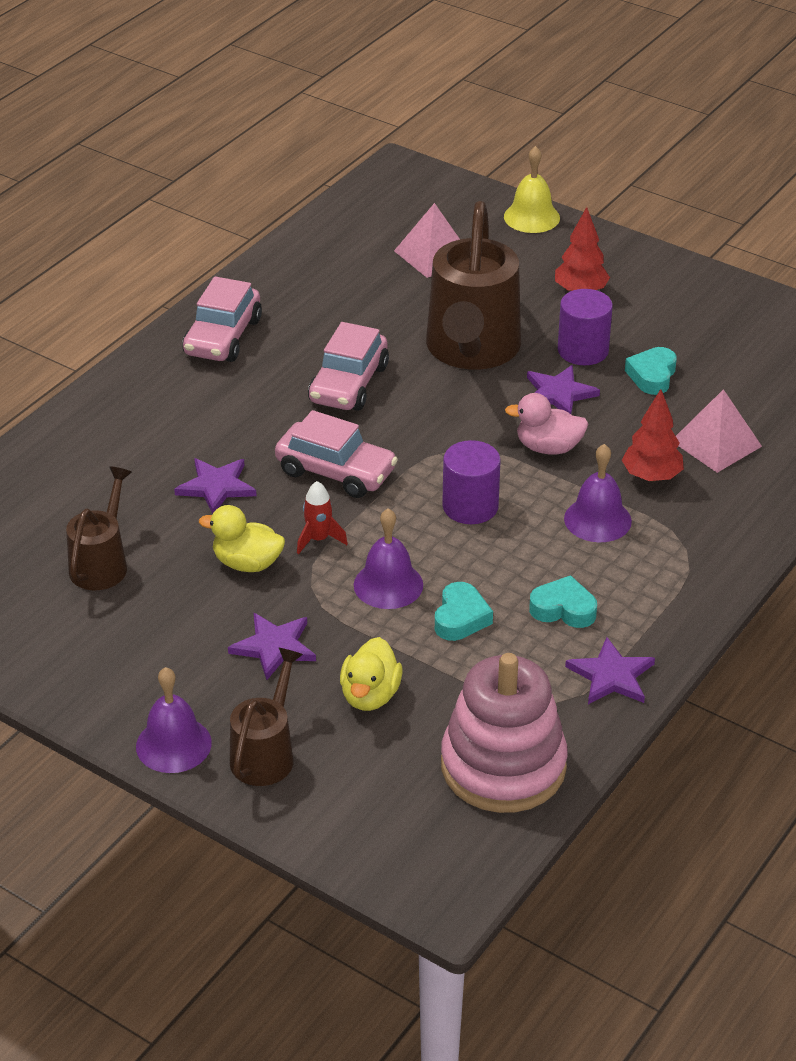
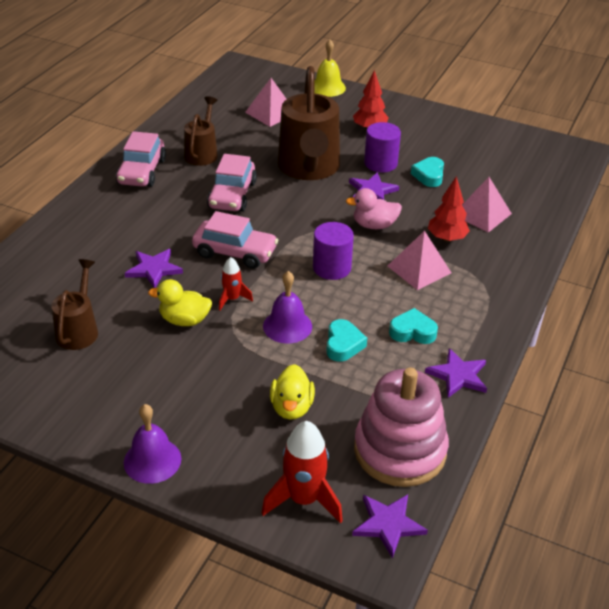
camera: 10 degrees left, 0 degrees up
(266, 753) = (223, 459): brown watering can -> brown watering can (202, 153)
(274, 647) = (215, 378): purple star -> purple star (388, 524)
(360, 813) = (303, 499): none -> red rocket
(597, 519) = (419, 269): purple bell -> pink pyramid

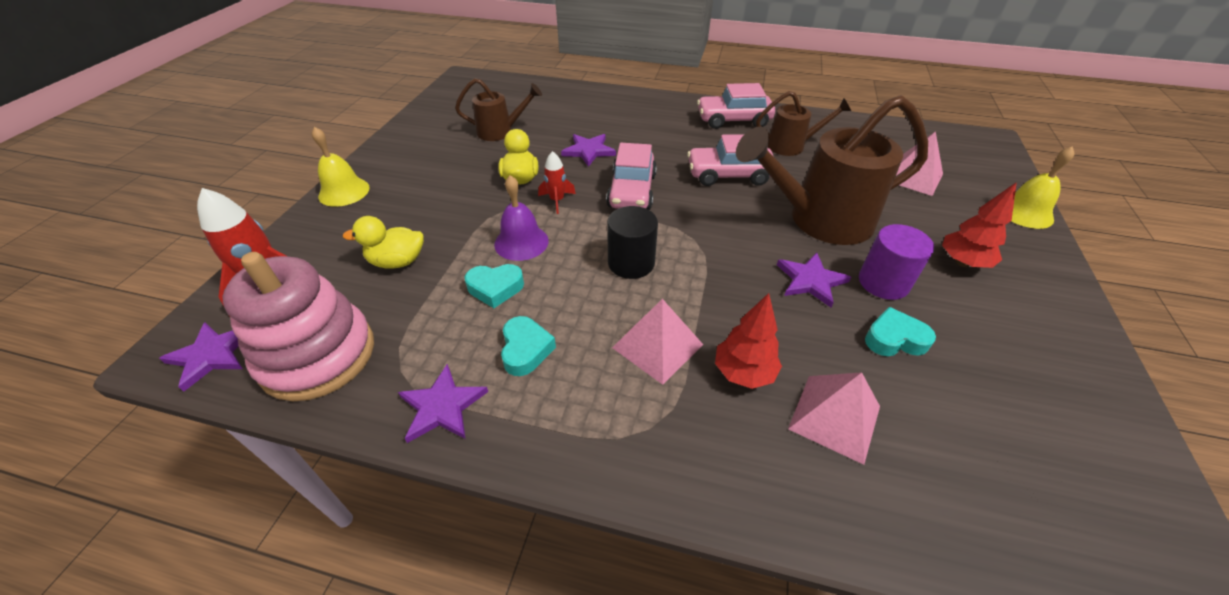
camera: 80 degrees right, 5 degrees up
(152, 460) = (344, 192): purple bell -> yellow bell
(332, 268) = (631, 263): purple cylinder -> black cylinder
(374, 225) = (734, 291): pink duck -> none

